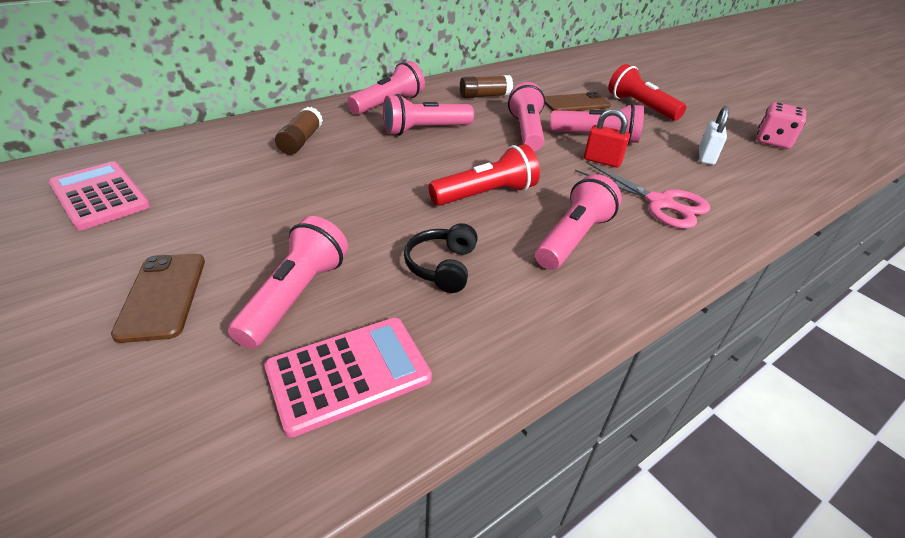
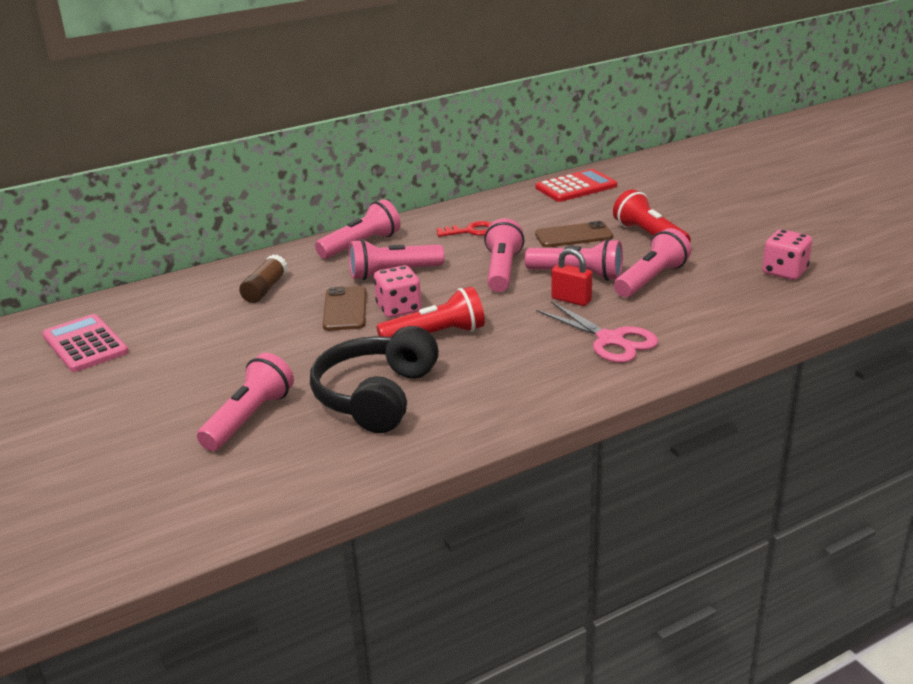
camera: 10 degrees right, 10 degrees down
(163, 296) = (145, 418): brown phone -> brown phone (345, 309)
(349, 374) = (284, 467): pink calculator -> none
(440, 165) = (399, 309): none -> pink dice
(442, 266) = (376, 396): black headphones -> black headphones, size x1.88
(485, 96) = (471, 231): brown glue stick -> red key
(559, 65) = (576, 187): none -> red calculator
(573, 238) = (505, 372): pink flashlight -> pink flashlight (651, 279)
(706, 157) = (691, 292): white padlock -> none

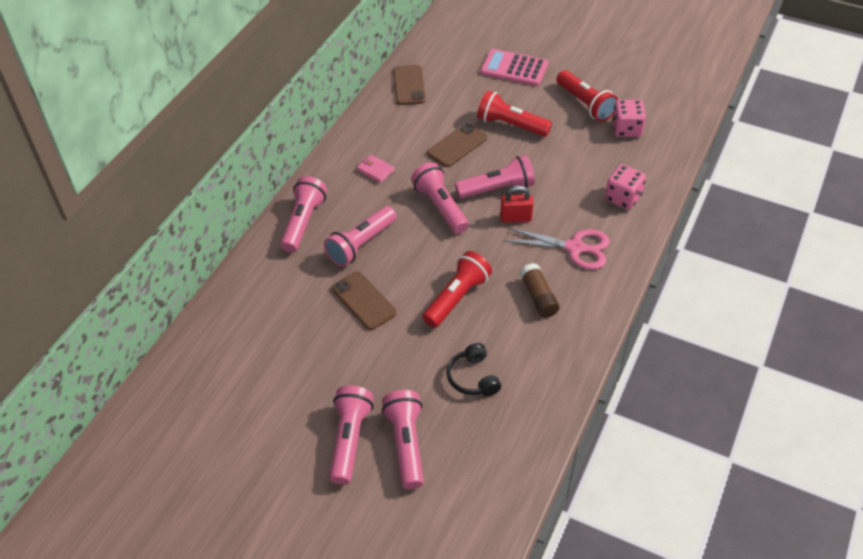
camera: 35 degrees left, 20 degrees up
(85, 344) = (191, 438): pink calculator -> pink calculator (514, 68)
(265, 289) = (276, 307): brown glue stick -> brown glue stick (538, 297)
(376, 396) = (473, 377): black headphones -> black headphones, size x0.53
(399, 309) = (403, 282): pink dice -> pink dice (623, 198)
(471, 231) = (375, 170): red key -> pink wallet
(576, 187) = (409, 85): red calculator -> brown phone
(651, 279) = (550, 173): pink flashlight -> pink flashlight (350, 439)
(755, 242) = (585, 104): none -> red flashlight

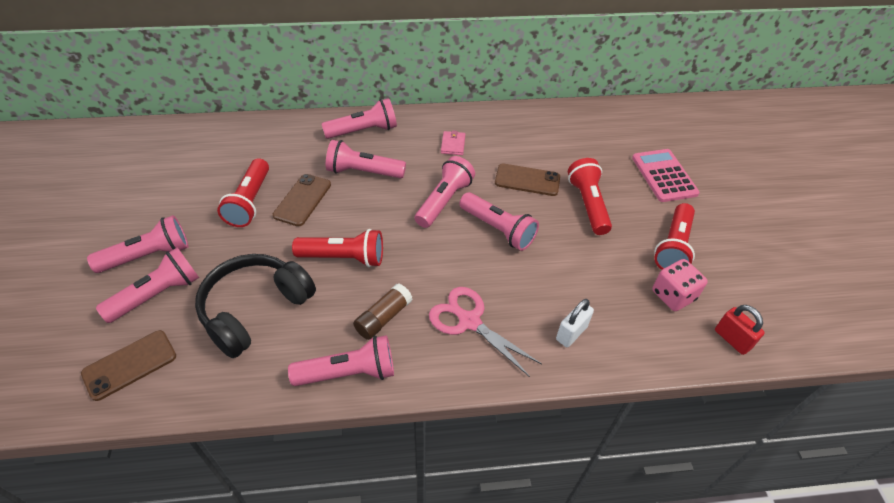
camera: 55 degrees right, 0 degrees up
(335, 340) = (250, 202): none -> red flashlight
(409, 85) = (569, 121): brown phone -> brown phone (130, 365)
(473, 377) = (255, 309): black headphones -> black headphones, size x1.88
(515, 218) = (472, 258): red padlock -> red padlock (732, 339)
(575, 248) = (469, 321): pink scissors -> pink scissors turned 150 degrees clockwise
(577, 338) = (349, 372): none -> pink flashlight
(623, 198) = (571, 333): pink dice -> white padlock

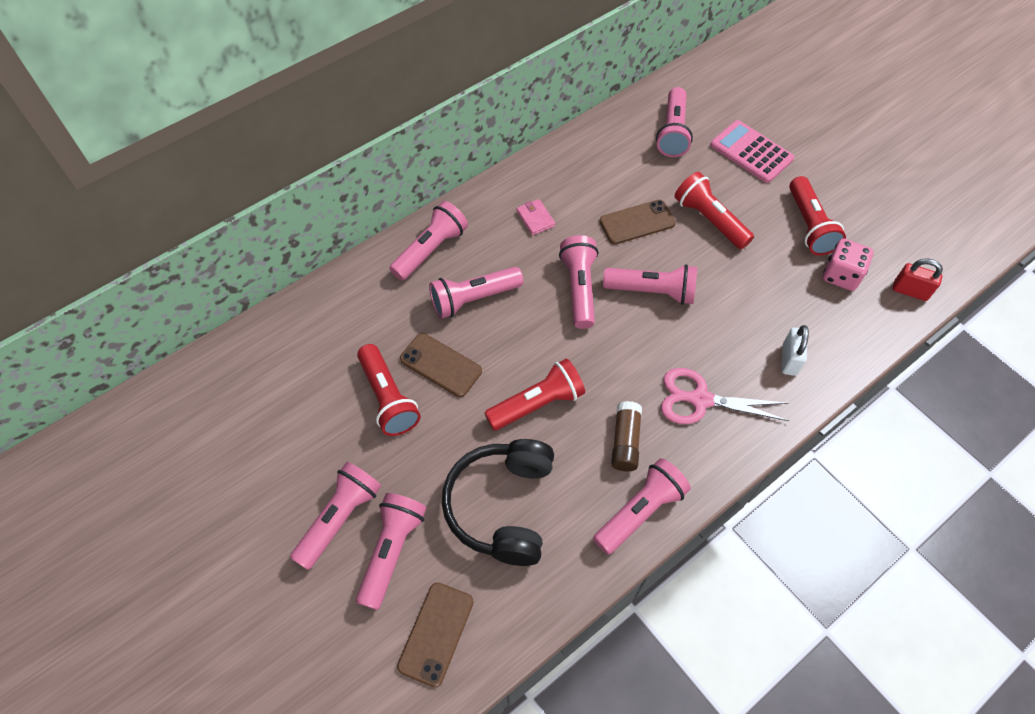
camera: 30 degrees left, 10 degrees up
(302, 200) = (441, 365): brown phone -> brown phone turned 45 degrees counterclockwise
(608, 137) = (672, 132): none -> pink flashlight

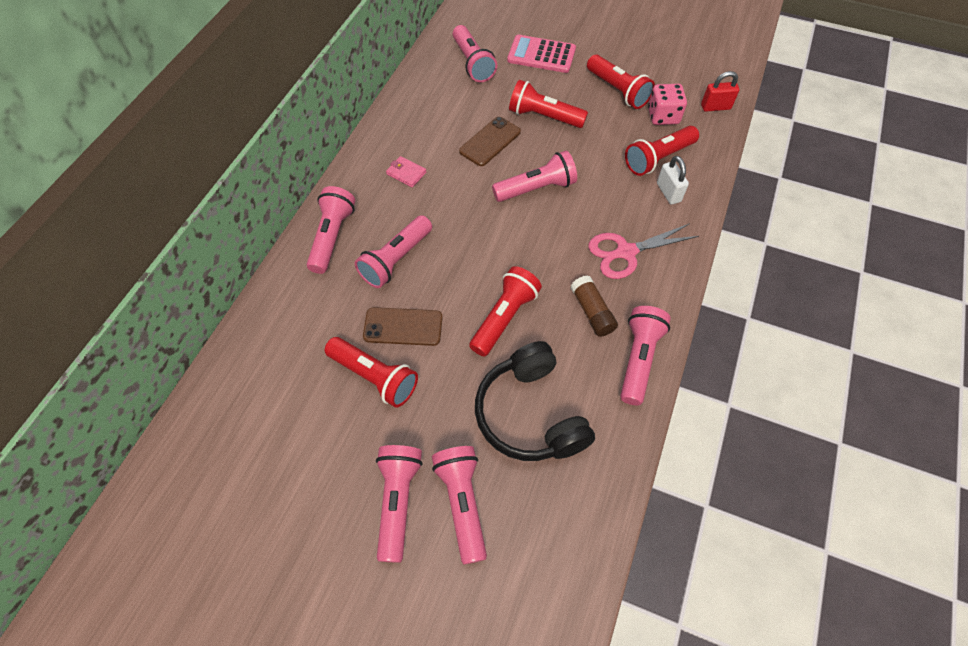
camera: 30 degrees left, 0 degrees up
(436, 633) = (545, 549): brown phone -> none
(579, 288) = (478, 211): pink flashlight -> none
(802, 318) = (658, 159): none -> red flashlight

